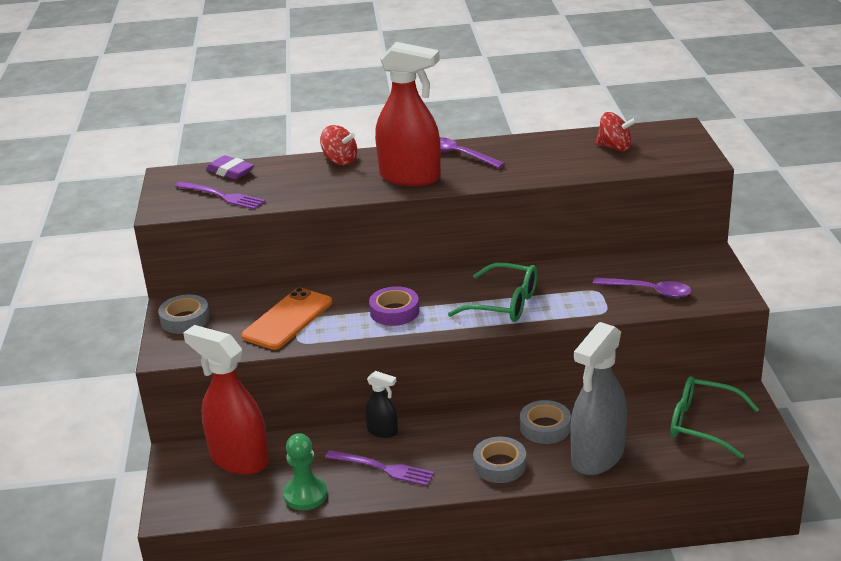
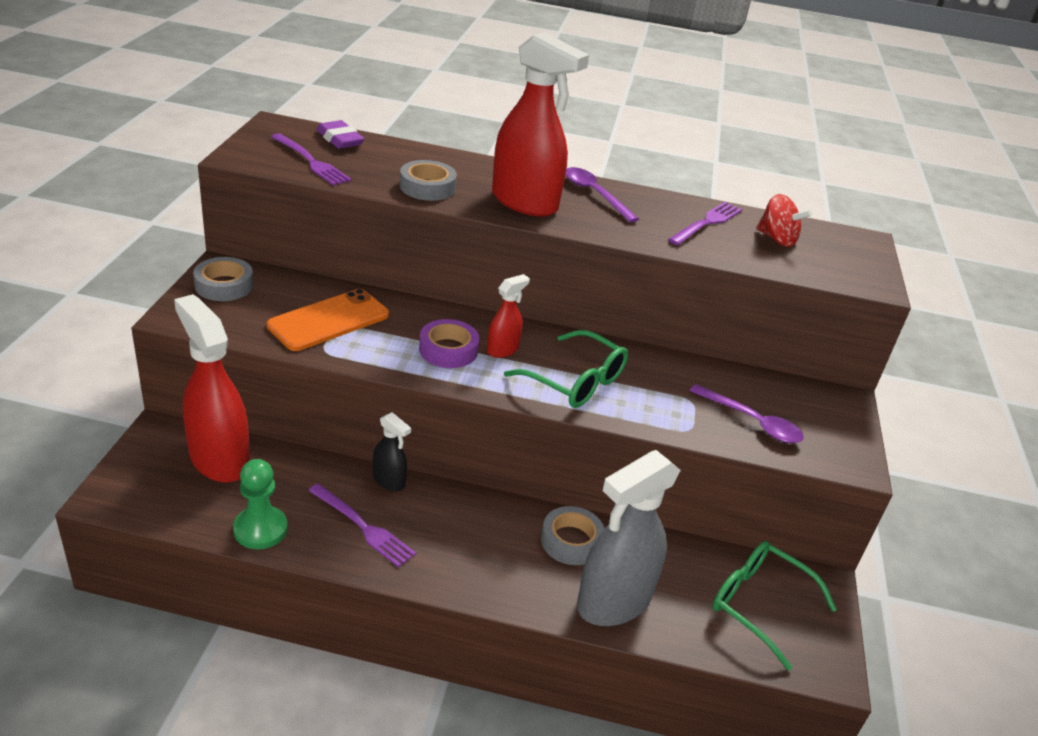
camera: 10 degrees right, 5 degrees up
(340, 161) = (461, 162): red spinning top -> none
(436, 298) = (503, 349): none -> red spray bottle
(500, 465) = (495, 571): grey tape -> grey tape (427, 187)
(556, 151) = (707, 223): none -> purple fork

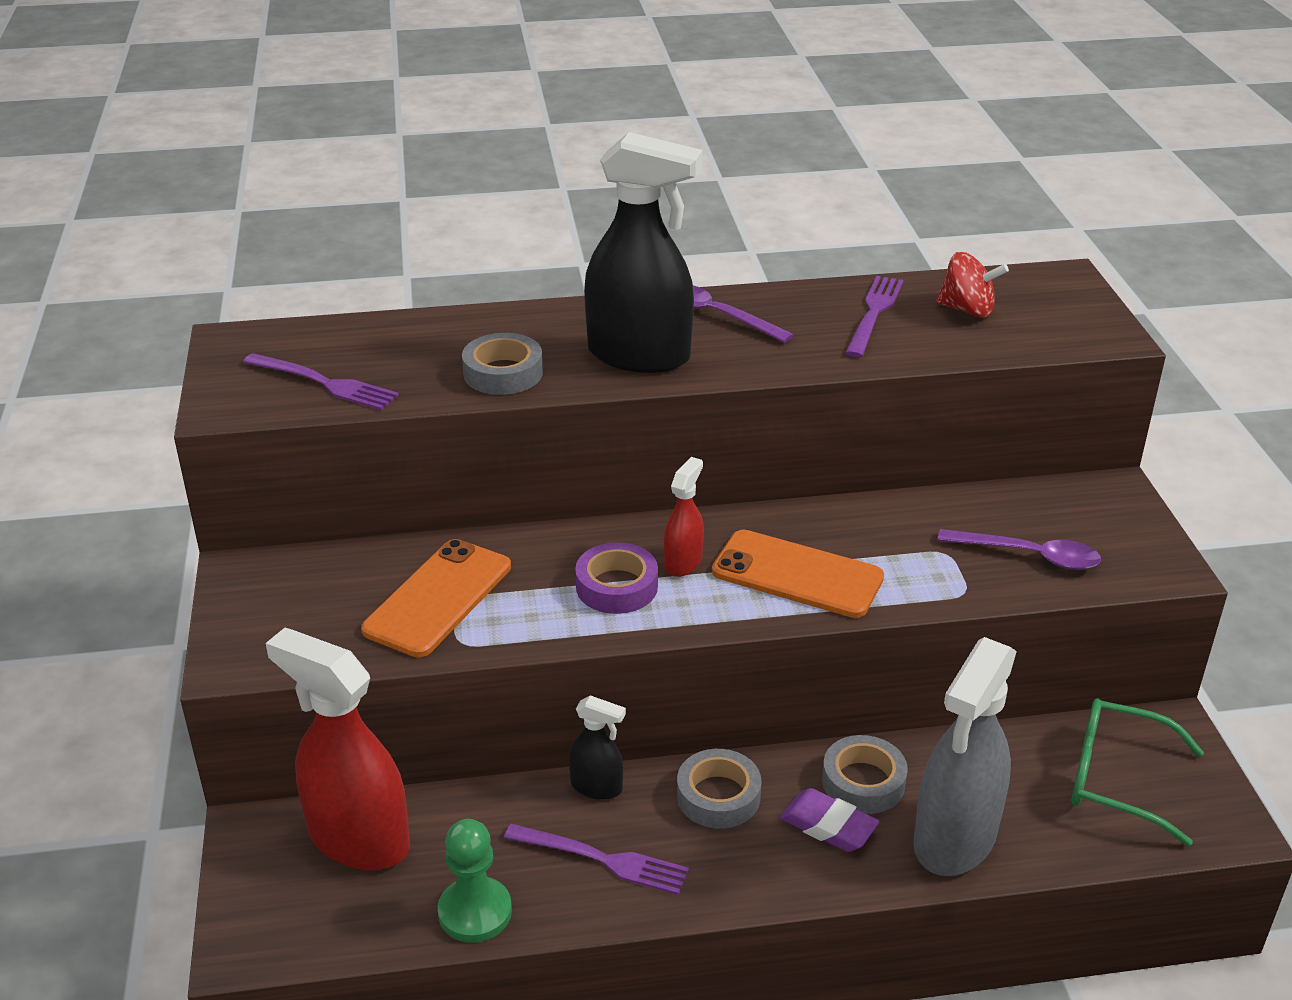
camera: 15 degrees left, 0 degrees up
(224, 285) = (263, 595): grey tape -> grey tape (718, 796)
(340, 139) = (336, 336): purple eraser -> purple eraser (828, 826)
(525, 202) = (640, 356): red spray bottle -> black spray bottle
(575, 381) = (797, 575): green glasses -> orange phone

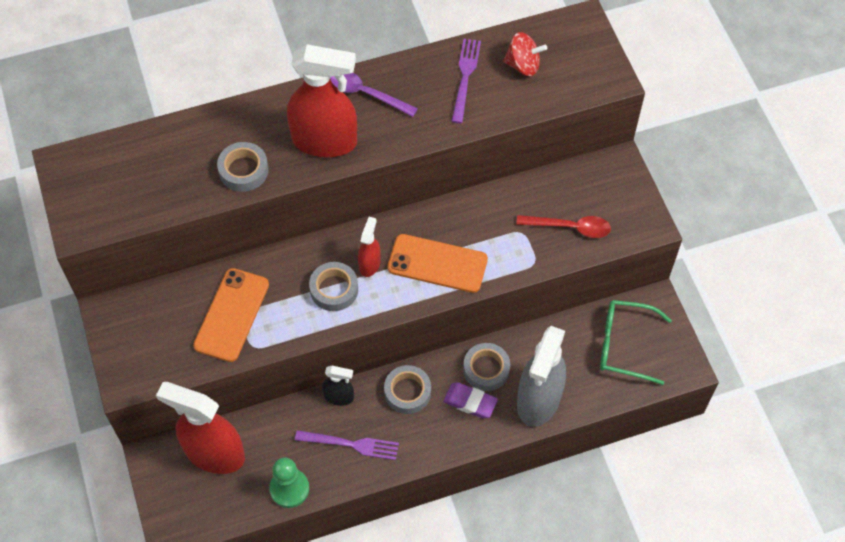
camera: 10 degrees left, 25 degrees up
(325, 383) = (135, 196): purple fork -> none
(616, 586) = (334, 289): purple tape -> grey tape
(640, 356) = (325, 141): black spray bottle -> red spray bottle
(1029, 556) = (570, 227): purple spoon -> red spoon

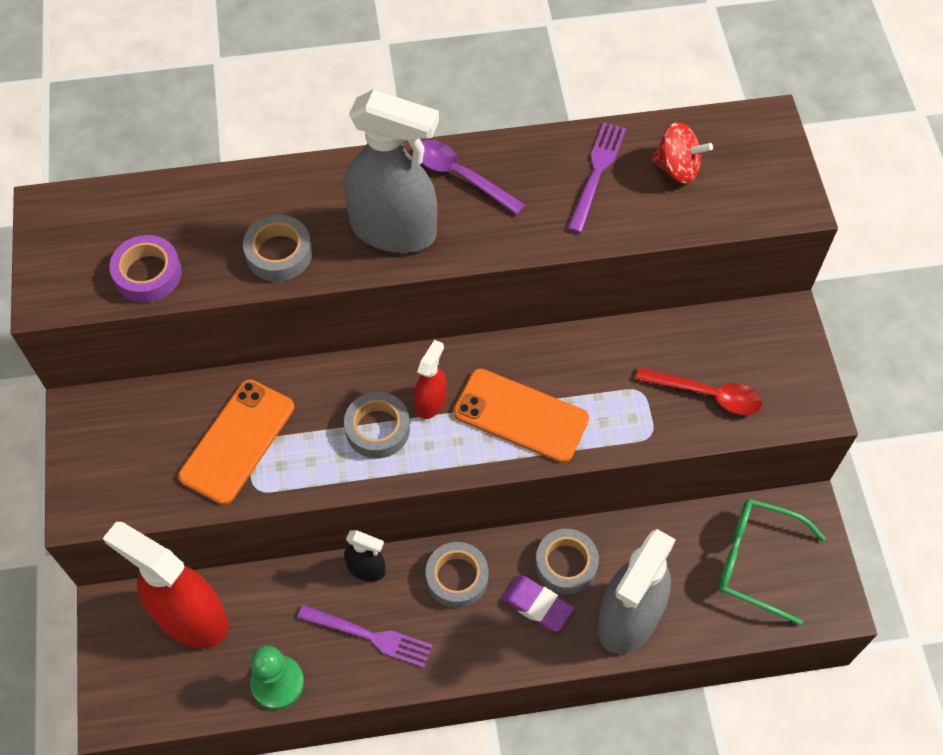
camera: 10 degrees right, 0 degrees up
(149, 200) = (148, 273): none -> purple tape
(325, 141) = (394, 230): red spray bottle -> grey spray bottle

